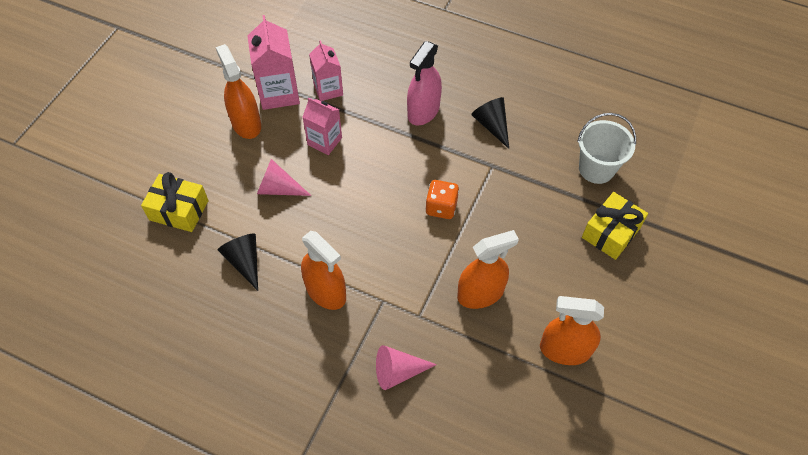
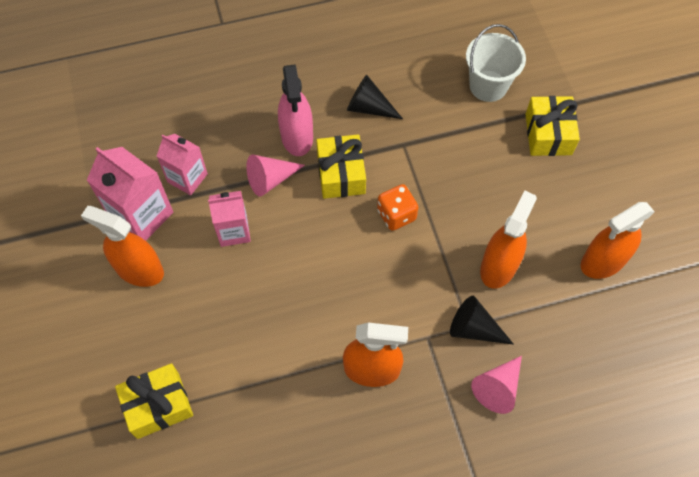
camera: 40 degrees left, 5 degrees up
(244, 261) = (272, 402): black cone -> black cone (474, 328)
(278, 188) = (234, 309): pink cone -> pink cone (270, 179)
(429, 155) = (341, 174): none -> yellow gift

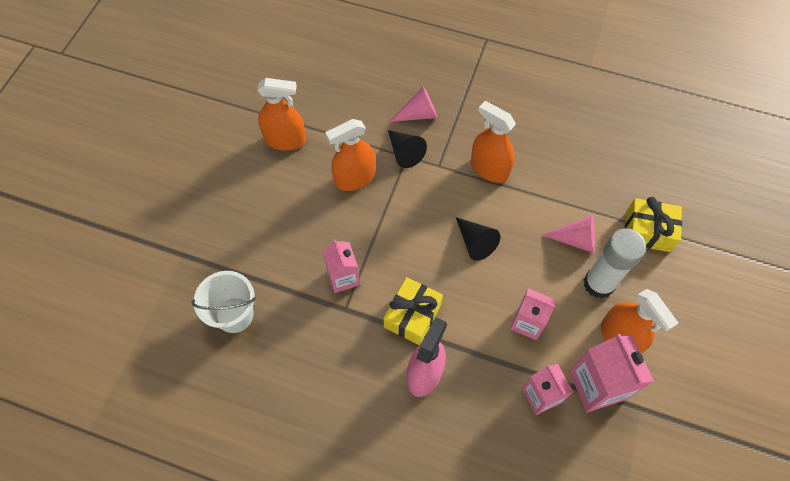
camera: 145 degrees left, 0 degrees up
(184, 311) = (598, 284): none -> white glue stick
(270, 179) = (472, 348): pink cone -> pink cone (576, 239)
(368, 107) = (345, 361): black cone -> black cone (475, 242)
(396, 215) = (395, 256): orange dice -> none
(427, 168) = (343, 277): none -> pink carton
(548, 134) = (231, 244): yellow gift -> none

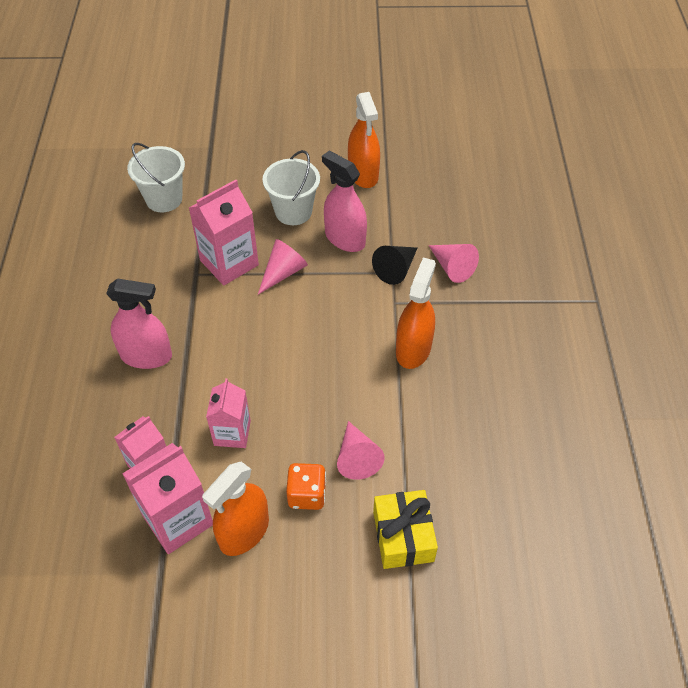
camera: 70 degrees right, 10 degrees down
(304, 208) = (293, 212): none -> white bucket
(343, 277) = (229, 263): pink carton -> pink carton, size x1.52
(355, 178) = (345, 239): orange spray bottle -> pink spray bottle
(373, 237) = (283, 272): none -> pink cone
(412, 316) = (206, 329): yellow gift -> none
(475, 242) = (312, 360): black cone -> none
(598, 284) = (307, 494): white glue stick -> orange dice

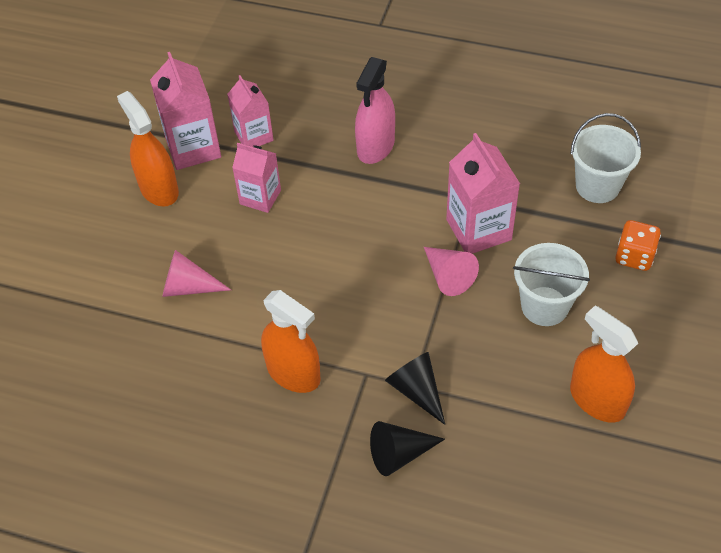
camera: 110 degrees right, 0 degrees up
(307, 494) = (170, 240): orange dice -> orange dice (634, 256)
(345, 239) = (483, 349): pink spray bottle -> none
(363, 174) = (597, 400): orange spray bottle -> orange spray bottle turned 45 degrees clockwise
(403, 536) = (93, 302): yellow gift -> none
(452, 267) = (399, 454): pink cone -> black cone

